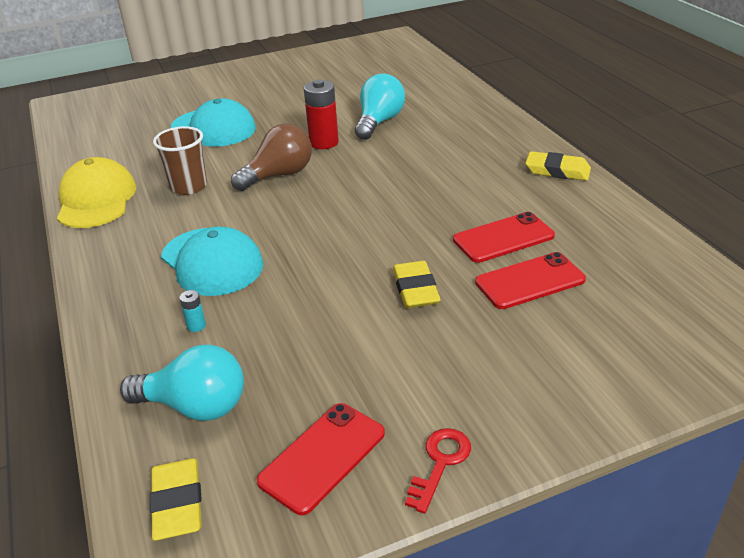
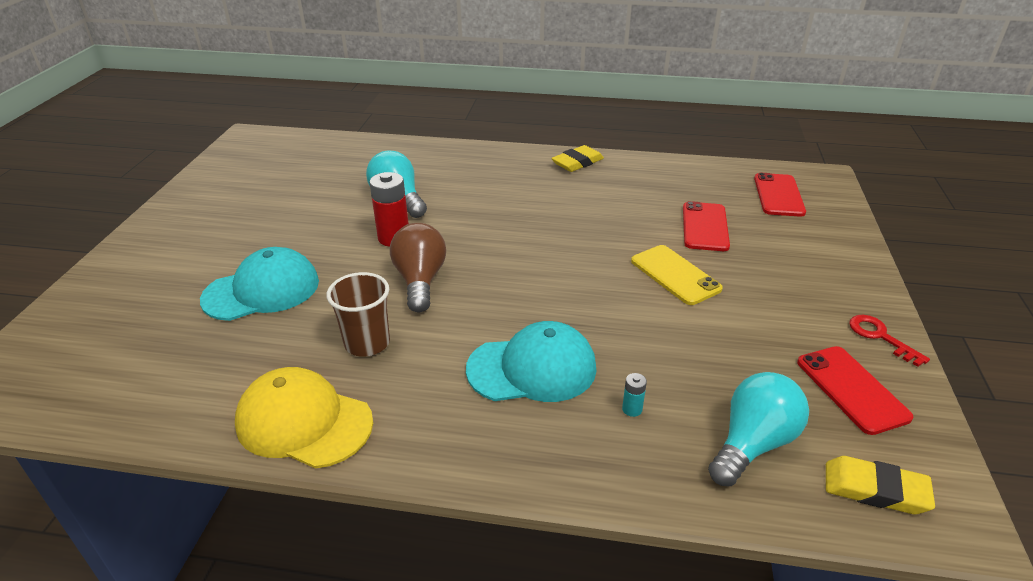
camera: 60 degrees left, 0 degrees up
(416, 289) = (675, 275): yellow eraser -> yellow phone
(503, 238) = (642, 215): red phone -> red phone (778, 195)

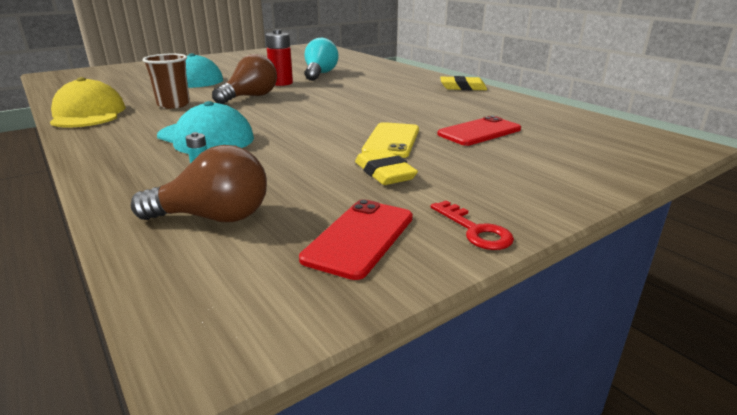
camera: 45 degrees right, 10 degrees down
(753, 443) = (214, 217): turquoise light bulb -> brown light bulb
(778, 195) = (597, 139): red phone -> none
(875, 489) = (214, 286): yellow eraser -> yellow eraser (384, 173)
(880, 337) = (475, 230): red key -> red key turned 135 degrees clockwise

